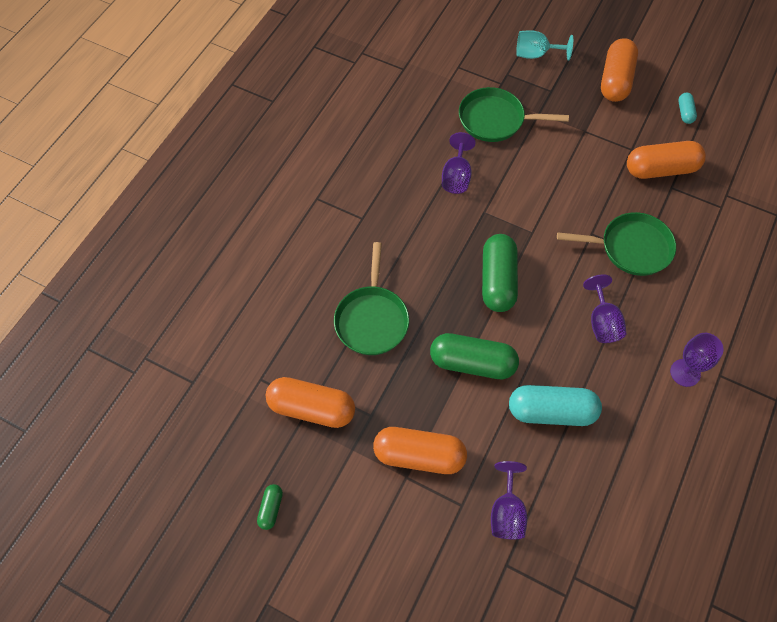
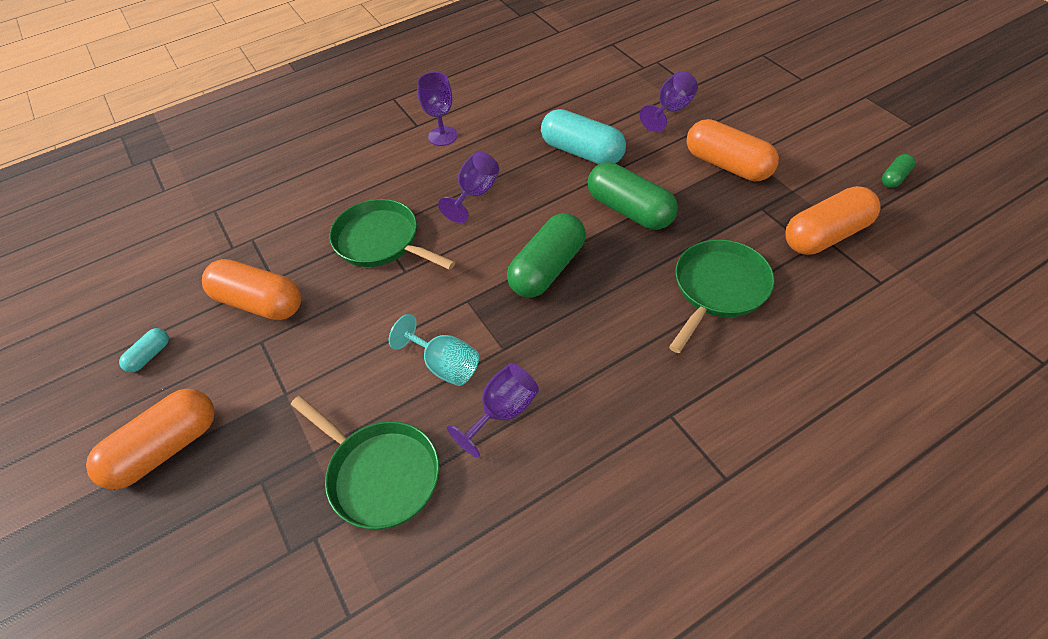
camera: 145 degrees left, 10 degrees down
(311, 408) = (826, 235): orange capsule -> orange capsule turned 75 degrees counterclockwise
(535, 54) = (213, 565): turquoise goblet -> turquoise goblet (444, 365)

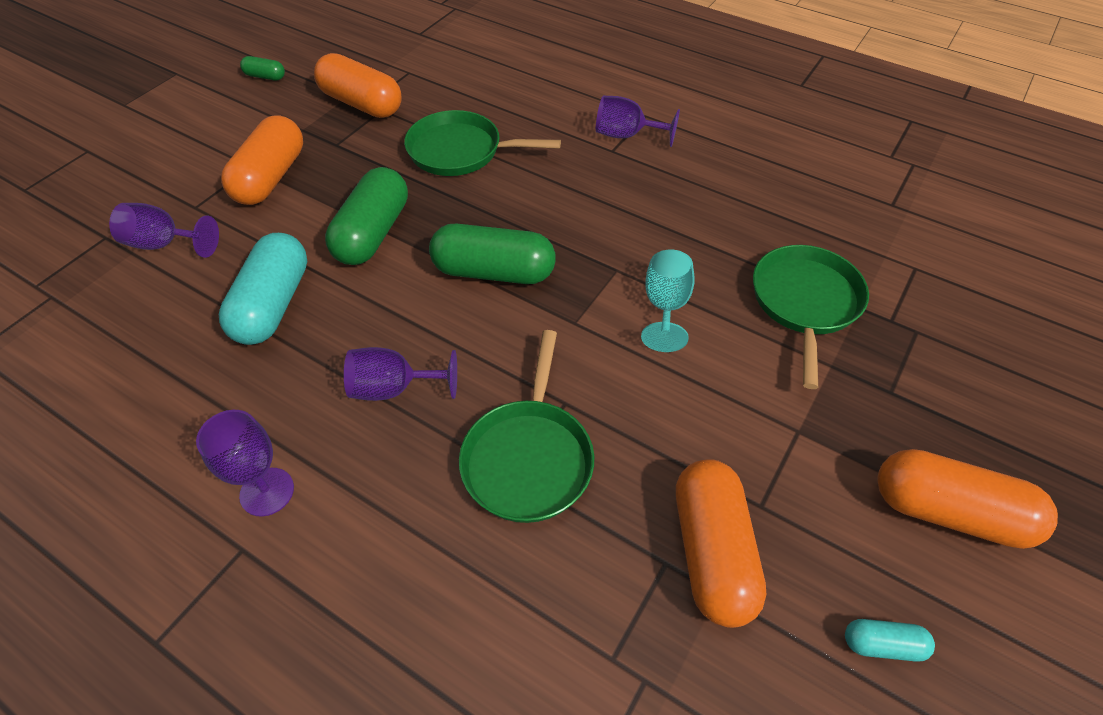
camera: 120 degrees left, 0 degrees up
(503, 412) = (683, 245): purple goblet -> purple goblet (626, 135)

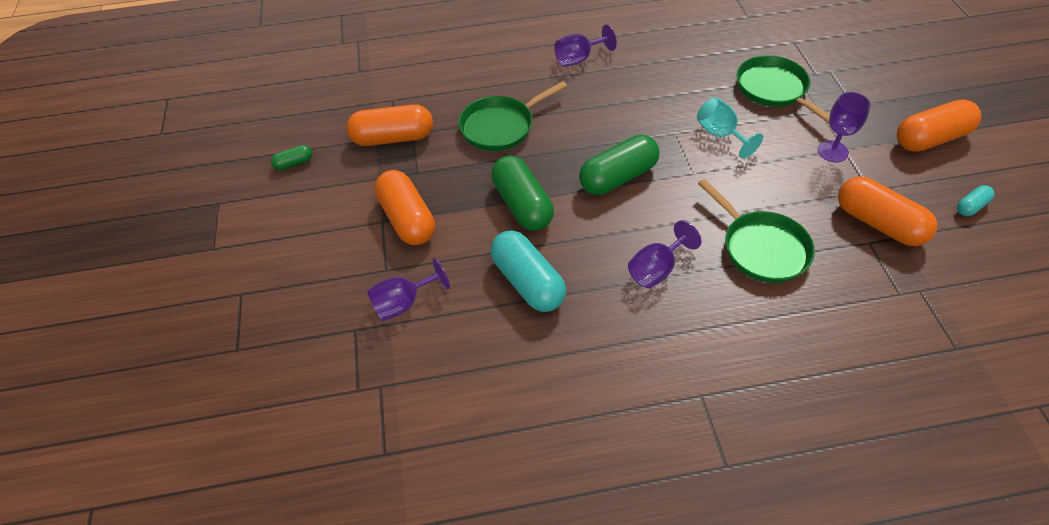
camera: 40 degrees left, 0 degrees up
(267, 492) = (672, 364): purple goblet -> purple goblet (832, 151)

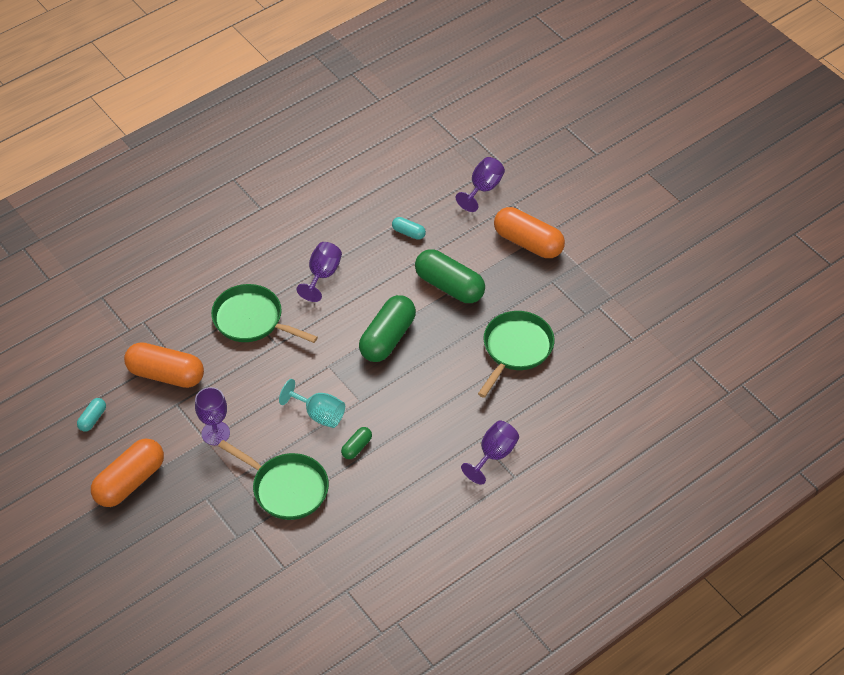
camera: 150 degrees right, 0 degrees up
(294, 163) = (657, 251): green capsule -> green capsule (356, 447)
(393, 138) = (598, 303): orange capsule -> none
(528, 282) = (408, 233): turquoise capsule -> turquoise capsule, size x0.47

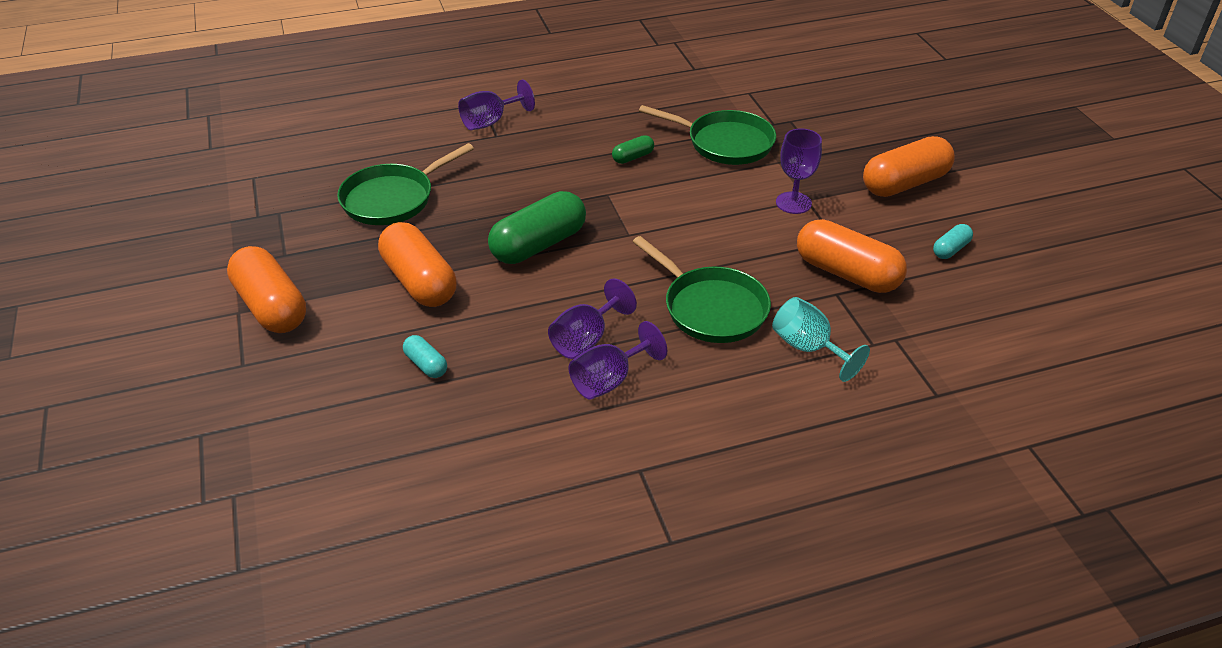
camera: 160 degrees left, 10 degrees down
(286, 488) = (725, 143): green pan -> green pan turned 150 degrees clockwise
(319, 414) = (662, 192): turquoise goblet -> turquoise goblet (808, 348)
(449, 286) = (419, 282): green capsule -> orange capsule
(483, 189) = (265, 400): purple goblet -> purple goblet (609, 380)

